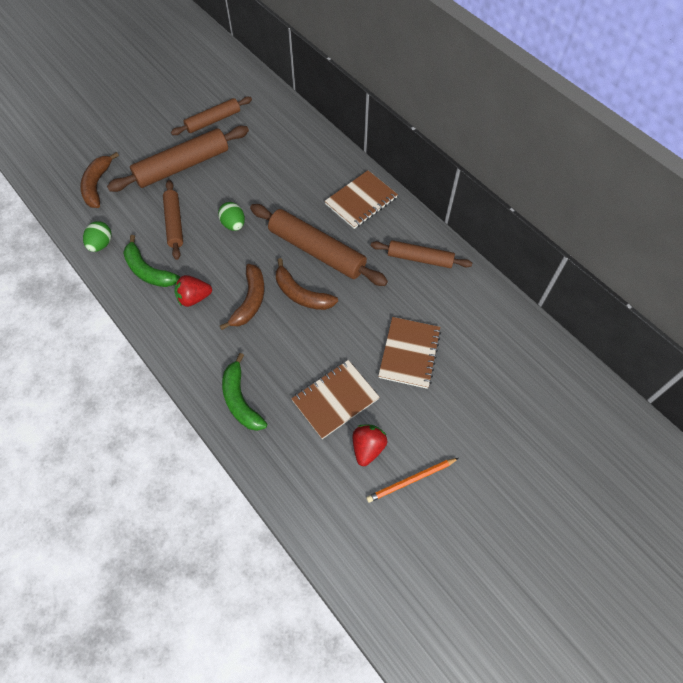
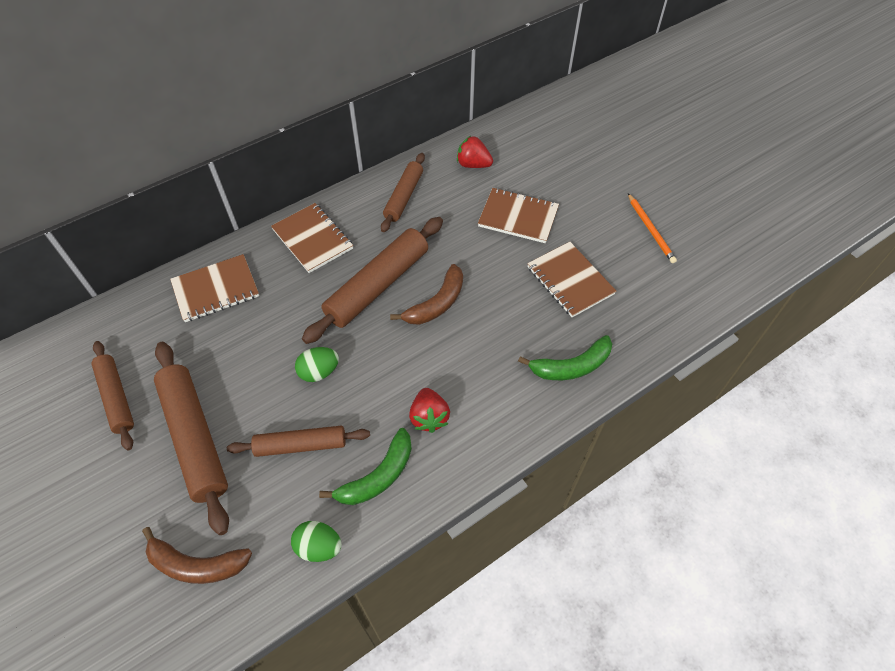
camera: 85 degrees left, 5 degrees down
(250, 301) = (440, 355): brown banana -> none
(304, 151) = (216, 290): none -> brown notebook
(367, 448) = (620, 258): red strawberry -> red strawberry (473, 164)

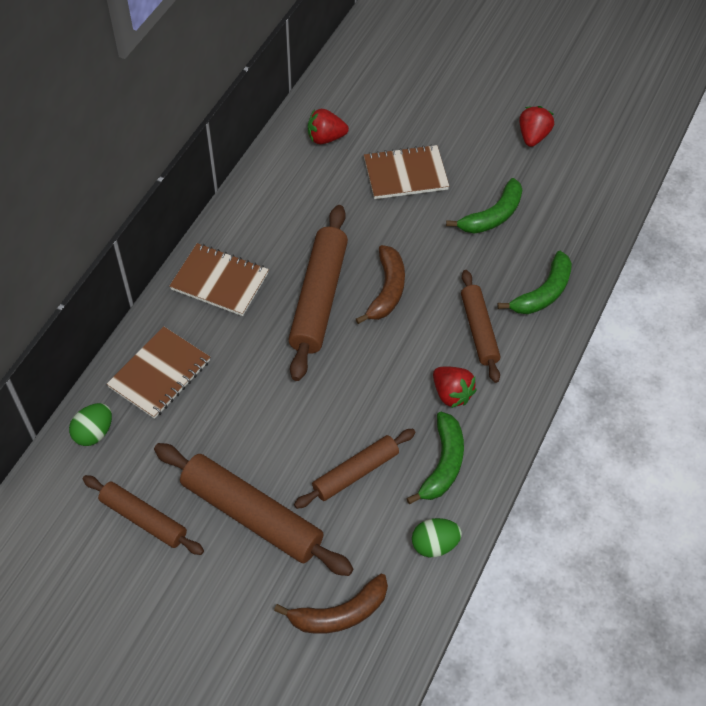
camera: 30 degrees left, 0 degrees up
(319, 372) = (323, 402): green egg -> green egg (94, 433)
(403, 197) = (280, 199): brown rolling pin -> brown rolling pin (479, 330)
(570, 281) = (492, 215): brown notebook -> green banana
(650, 230) = (533, 136): orange pencil -> red strawberry

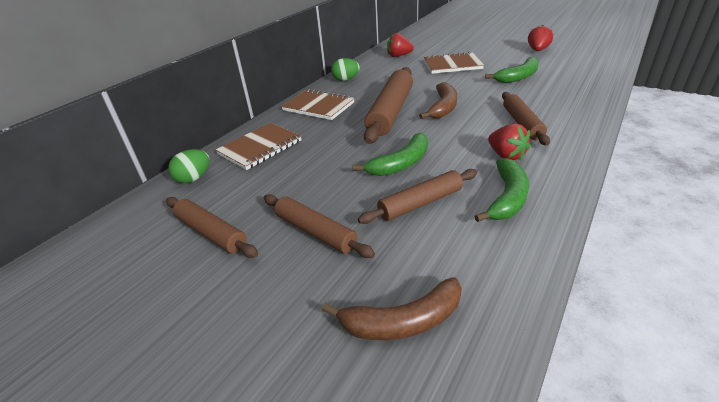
camera: 10 degrees right, 20 degrees down
(251, 515) = (315, 232): brown rolling pin -> brown rolling pin, size x0.62
(434, 544) = (510, 259): green egg -> green egg (345, 80)
(543, 292) = (570, 106): green banana -> green banana (401, 163)

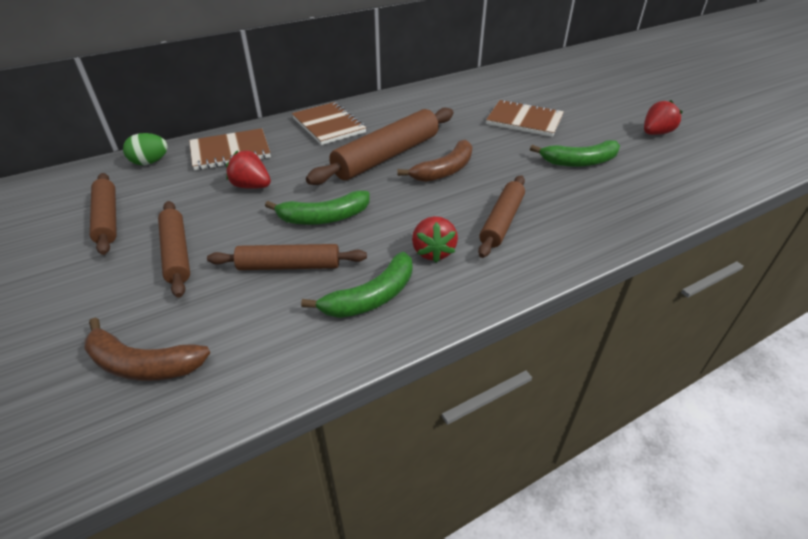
camera: 25 degrees right, 5 degrees up
(345, 80) = (391, 102): green egg -> none
(398, 56) = (481, 89): red strawberry -> red strawberry (251, 186)

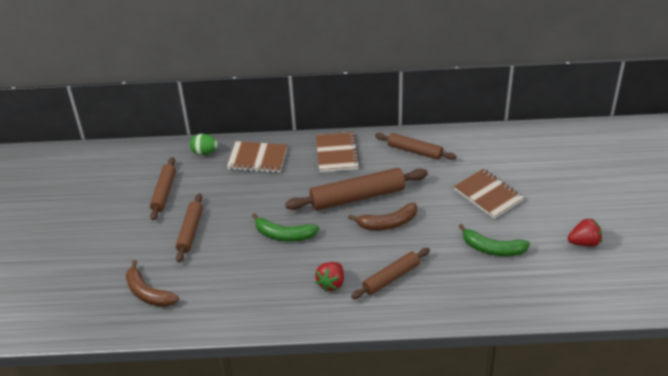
camera: 30 degrees right, 0 degrees up
(251, 186) = (255, 194): red strawberry -> none
(289, 266) = (245, 262): brown rolling pin -> brown rolling pin (415, 151)
(371, 297) = (276, 299): green banana -> none

